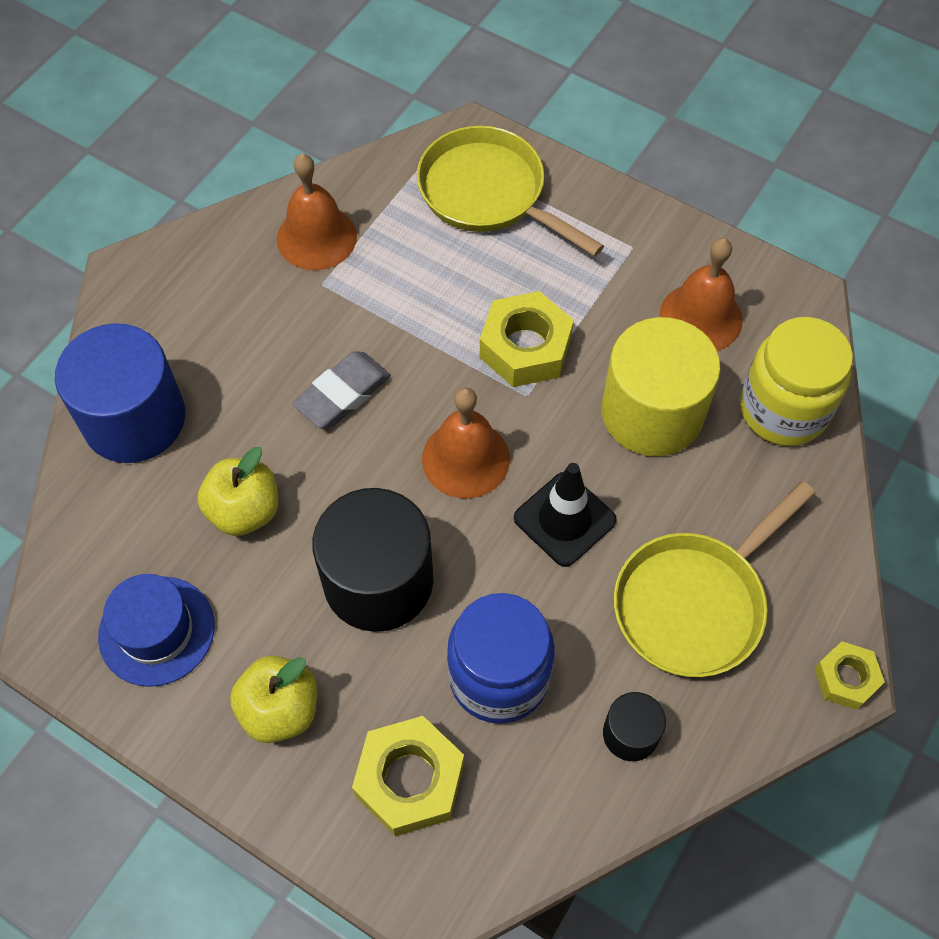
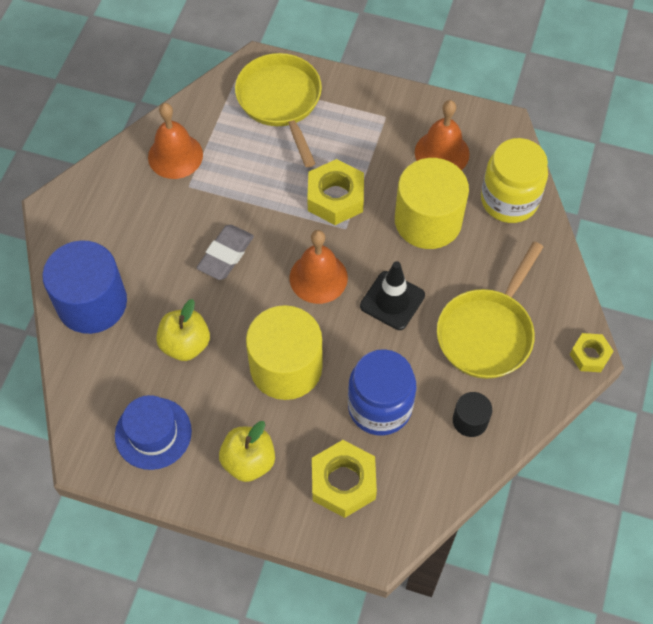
camera: 15 degrees left, 0 degrees up
(378, 580) = (286, 367): black cylinder -> yellow cylinder
(488, 193) = (281, 101): yellow pan -> yellow pan turned 45 degrees clockwise

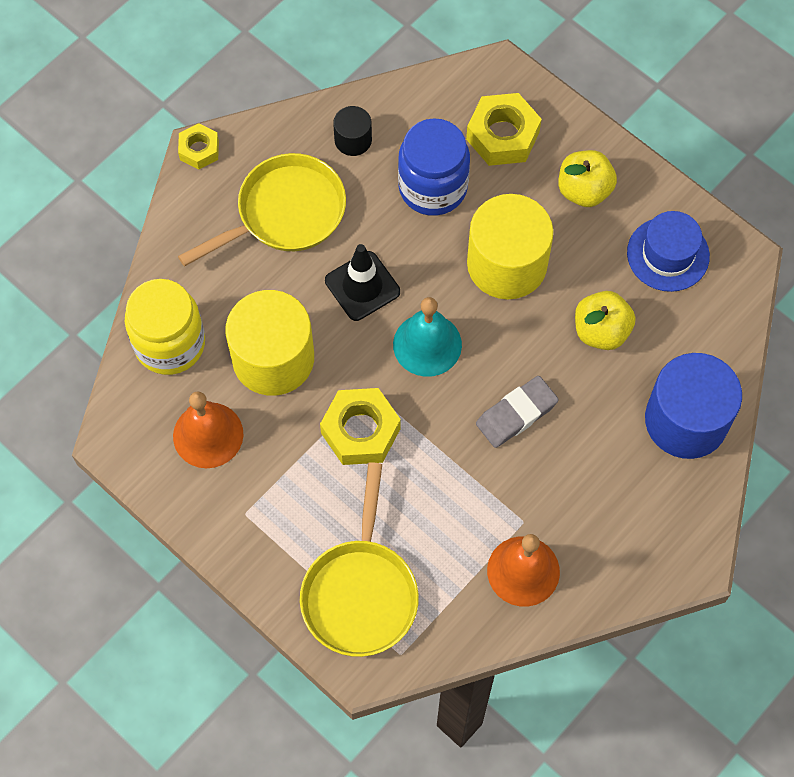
camera: 155 degrees left, 5 degrees up
(318, 277) = (427, 344): orange bell -> turquoise bell

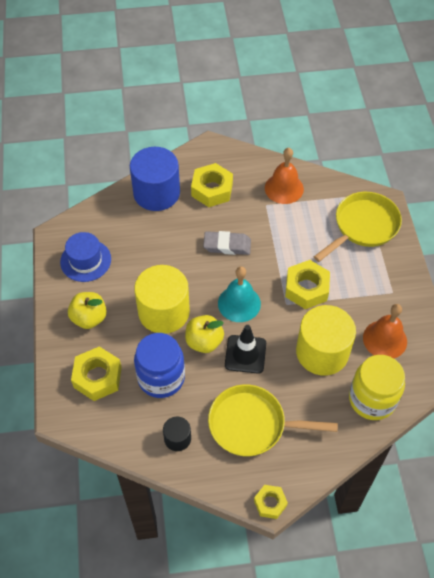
camera: 140 degrees left, 10 degrees down
(601, 331) = (152, 251): yellow apple -> yellow apple (204, 342)
(618, 486) = (212, 190): none -> yellow nut

